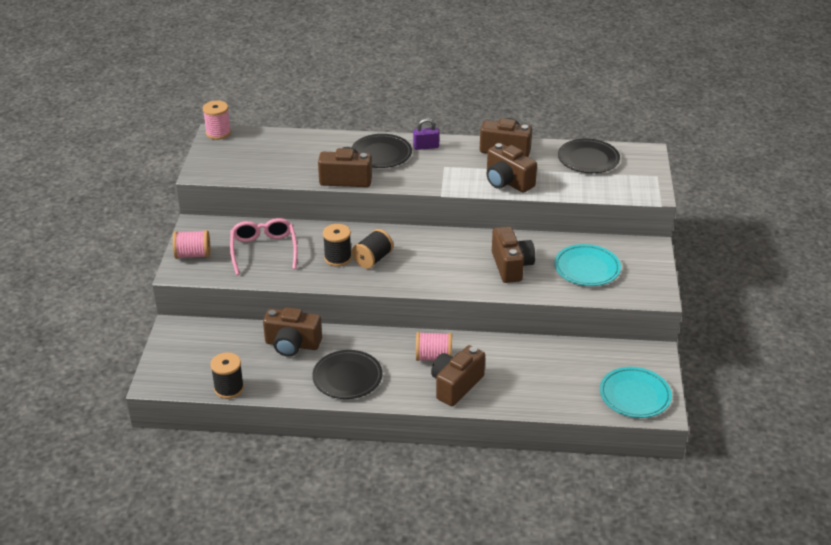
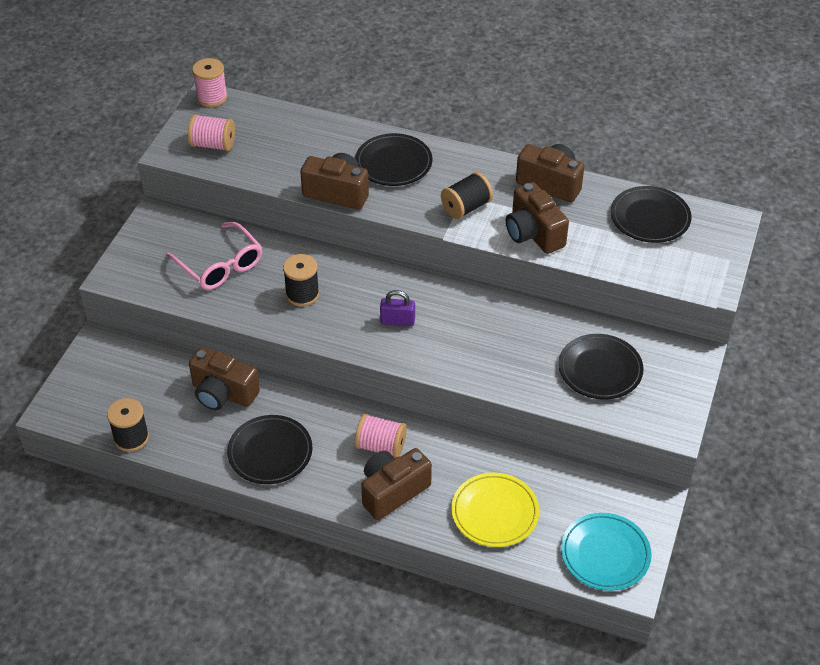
camera: 15 degrees right, 10 degrees up
(193, 255) = (138, 256): pink spool -> pink spool (213, 144)
(264, 250) = (220, 265): pink glasses -> pink glasses turned 135 degrees clockwise
(373, 259) = (343, 304): black spool -> black spool (466, 207)
(426, 147) = (452, 162): purple padlock -> purple padlock (397, 321)
(511, 266) = (507, 347): brown camera -> none
(540, 384) = (494, 512): none -> yellow plate
(587, 268) = (600, 370): turquoise plate -> black plate

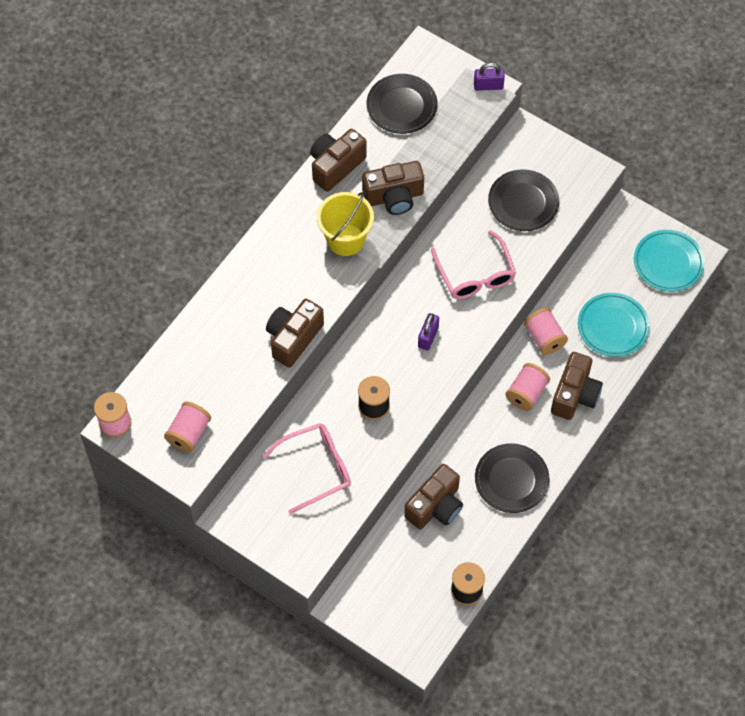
camera: 75 degrees left, 15 degrees up
(393, 163) = (268, 283): black plate -> none
(393, 491) = (575, 395): brown camera -> brown camera turned 135 degrees counterclockwise
(456, 449) = (544, 338): none -> pink spool
(466, 207) = (345, 239): black spool -> yellow bucket
(488, 346) = (475, 275): none -> pink glasses
(494, 512) = (613, 326): yellow plate -> turquoise plate
(715, 282) = (488, 86): none -> purple padlock

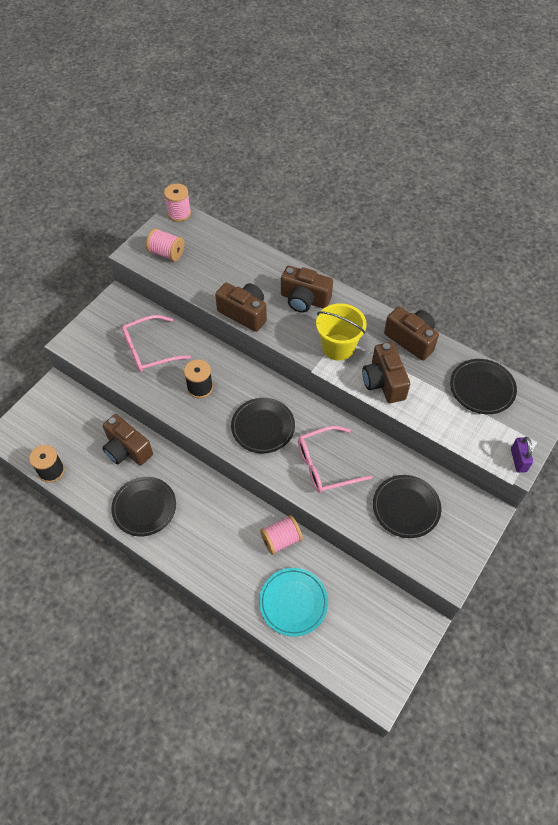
camera: 90 degrees right, 5 degrees down
(316, 468) = (149, 350): pink glasses -> pink glasses turned 90 degrees clockwise
(428, 337) = (263, 427): purple padlock -> black plate
(526, 393) = (226, 522): pink spool -> none
(575, 395) = (222, 564): brown camera -> brown camera (304, 300)
(668, 263) = (367, 663): turquoise plate -> none

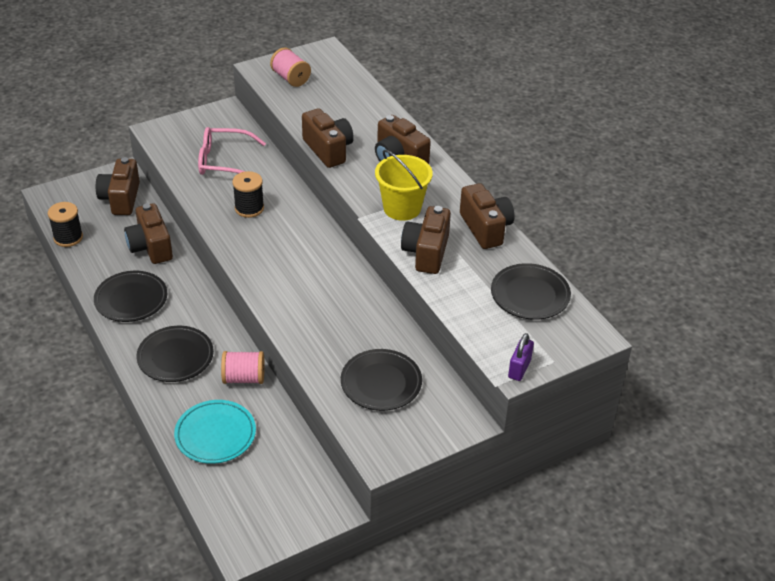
camera: 25 degrees right, 15 degrees down
(71, 413) = (121, 199): none -> brown camera
(179, 213) = (329, 51): pink spool -> none
(263, 427) = (286, 262): black plate -> black plate (175, 357)
(325, 465) = (325, 316): pink glasses -> none

